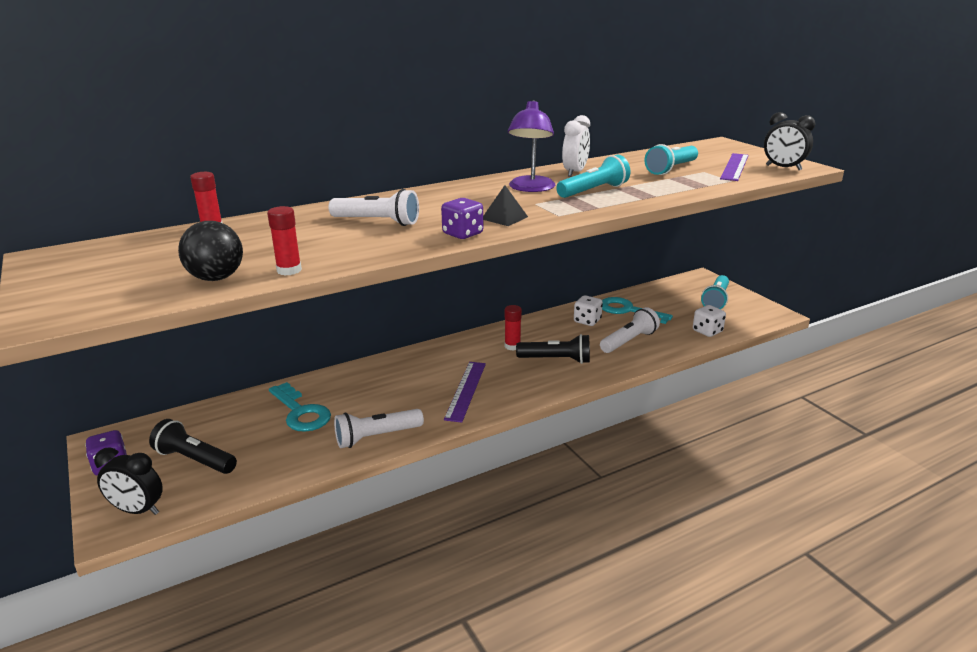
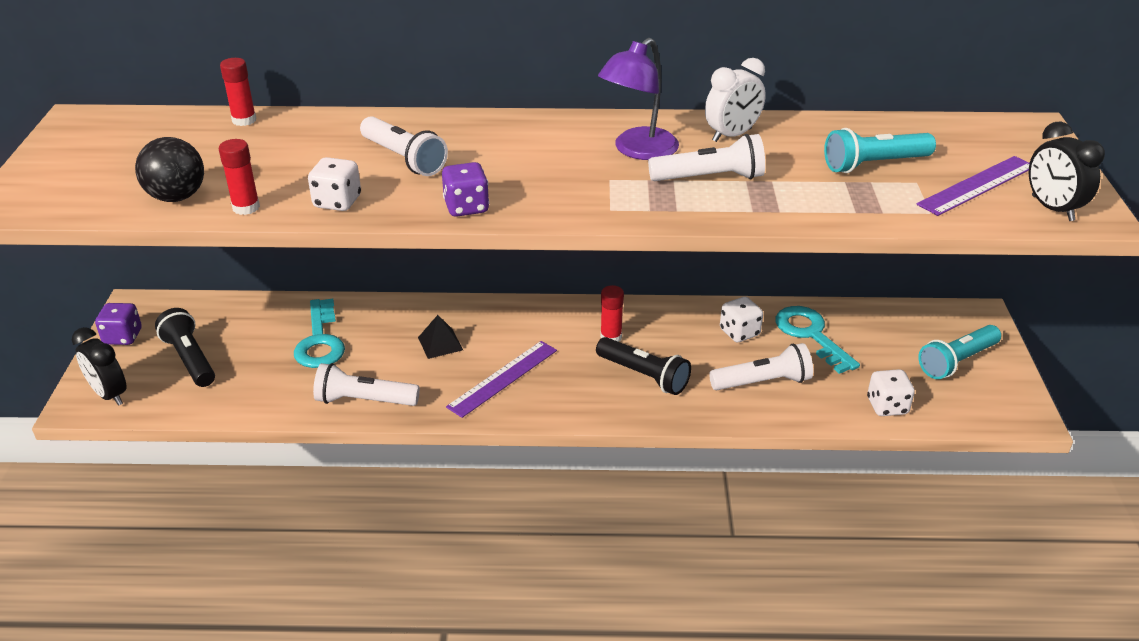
camera: 30 degrees right, 10 degrees up
(361, 252) = (337, 202): none -> white dice
(504, 218) = (543, 194): black pyramid -> black pyramid (440, 343)
(593, 191) = (710, 178): turquoise flashlight -> white flashlight

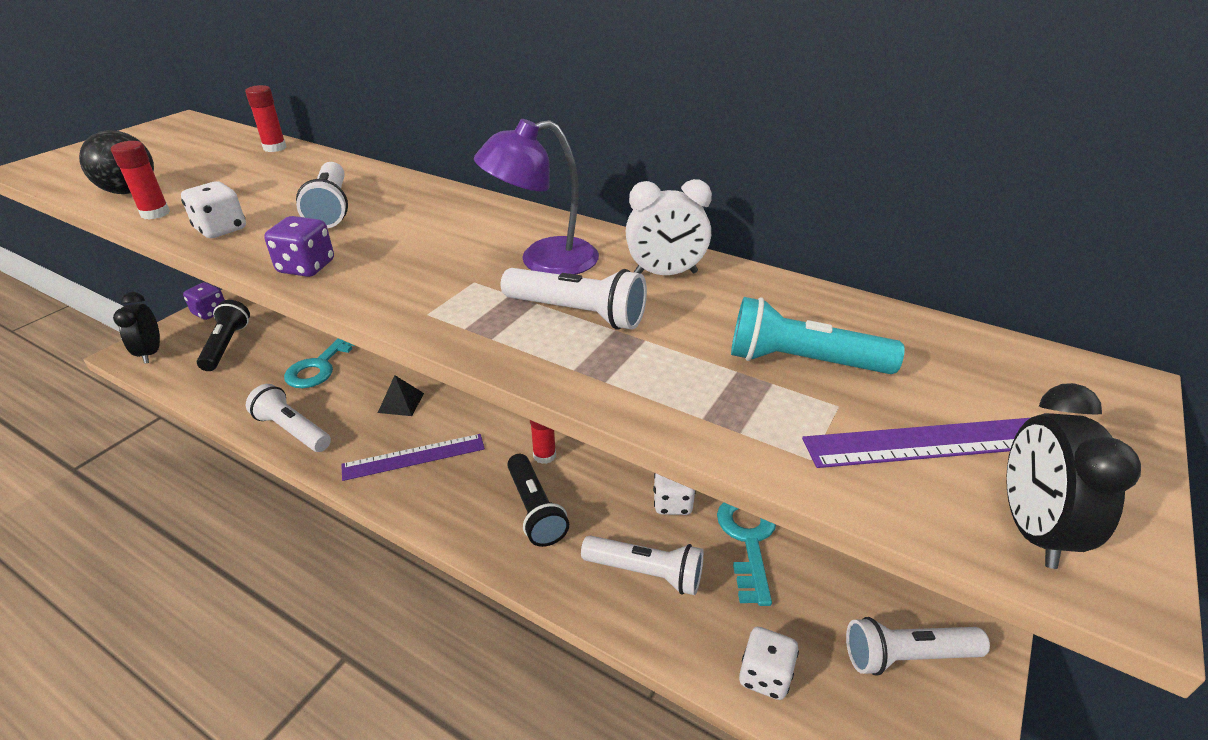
camera: 30 degrees right, 0 degrees up
(957, 361) = (907, 656): turquoise flashlight -> white flashlight

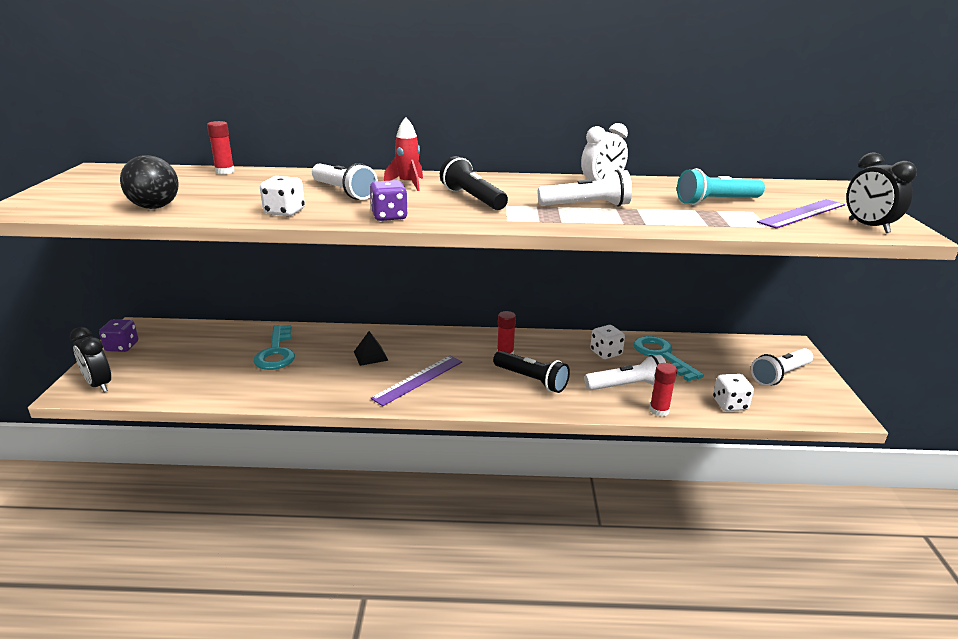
camera: 30 degrees left, 10 degrees down
(155, 213) = (209, 213): red glue stick -> red glue stick (659, 410)
(226, 345) = (171, 362): black flashlight -> black flashlight (472, 198)
(292, 430) = (304, 393): white flashlight -> none
(420, 210) = (408, 184): none -> red rocket
(543, 261) = (528, 191): purple lamp -> none

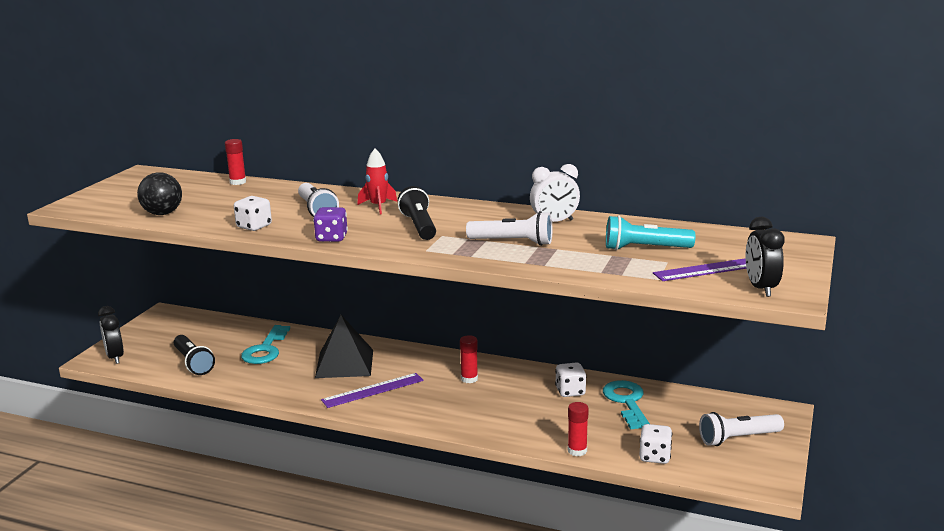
camera: 20 degrees right, 5 degrees down
(122, 347) = (145, 328): purple dice -> none
(370, 356) = (344, 363): black pyramid -> black pyramid, size x1.97
(531, 380) = (476, 405): black flashlight -> black flashlight (193, 363)
(627, 386) = (565, 425): white flashlight -> none

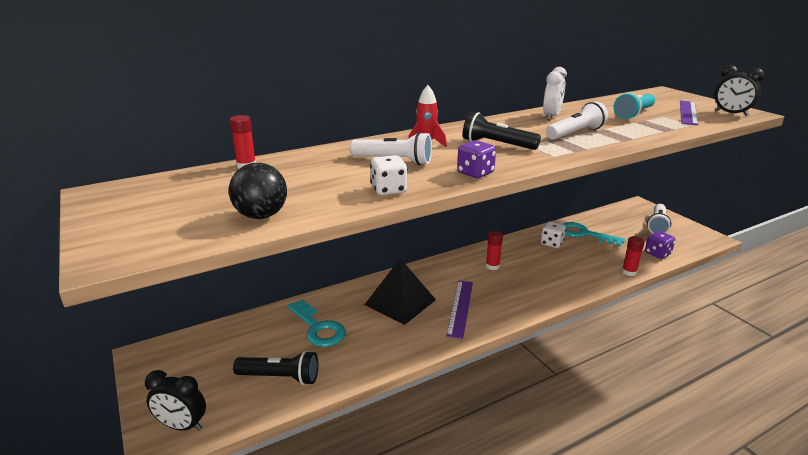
camera: 50 degrees left, 5 degrees up
(654, 457) = (657, 254): white dice -> purple dice

